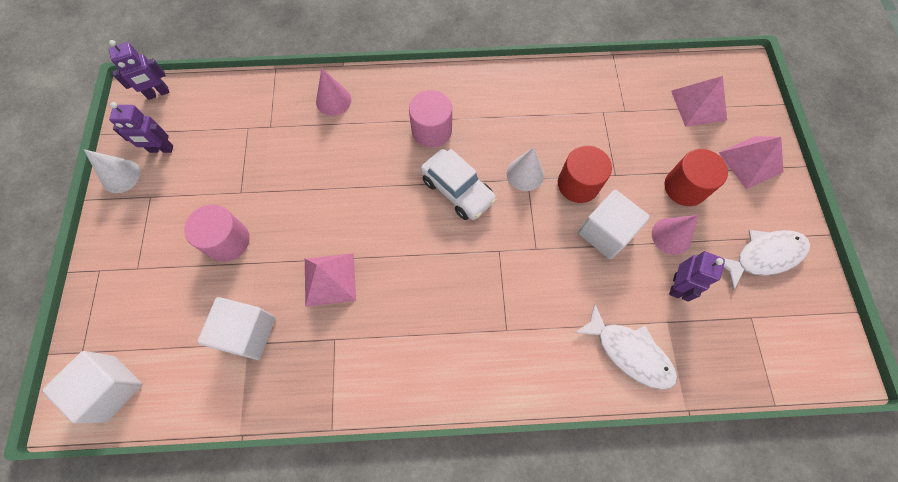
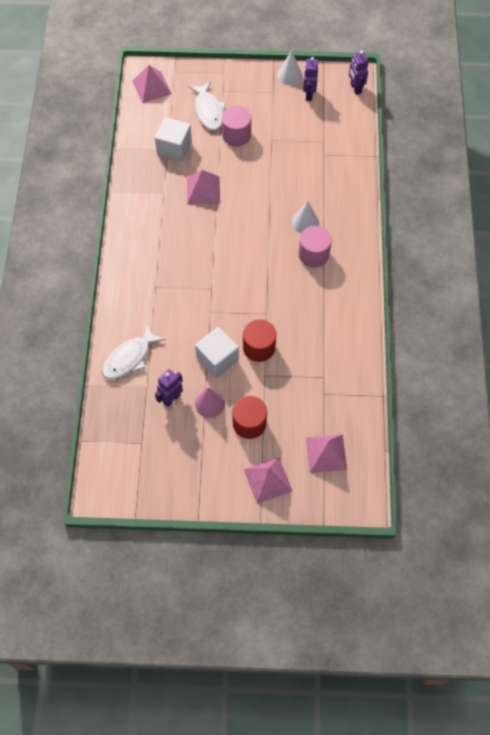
camera: 95 degrees right, 5 degrees down
(111, 388) = (151, 87): white cube -> pink pyramid
(333, 100) = (344, 192): pink cone -> none
(457, 190) = (261, 267): white car -> none
(525, 174) = (271, 312): white cone -> white cone (305, 222)
(677, 285) = (171, 398): purple robot -> purple robot turned 105 degrees clockwise
(763, 256) = (186, 465): white fish -> white fish (208, 111)

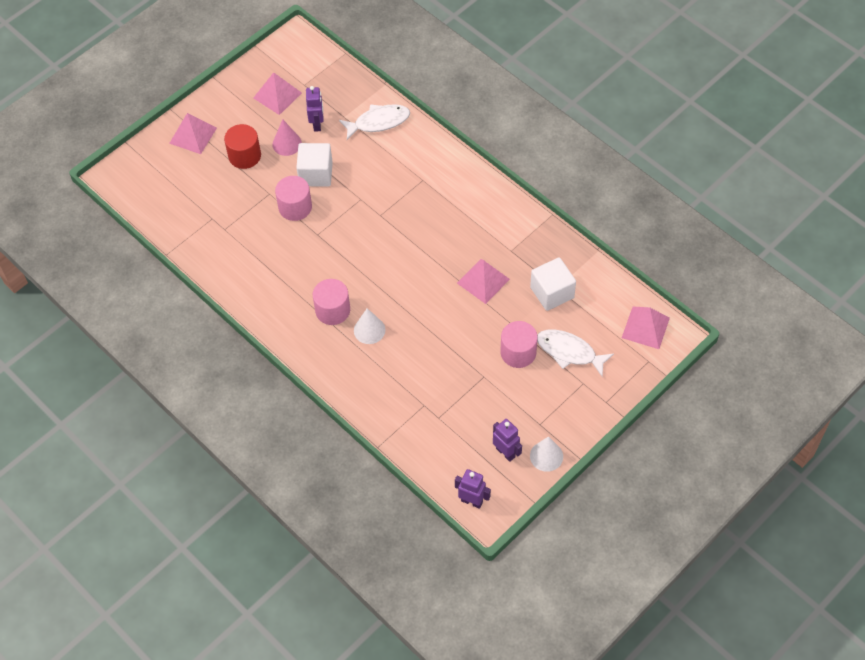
camera: 135 degrees right, 5 degrees down
(130, 358) = (378, 122): white fish -> white fish turned 75 degrees clockwise
(259, 347) = (295, 207): red cylinder -> pink cylinder
(326, 453) = (169, 183): pink pyramid -> pink pyramid (277, 95)

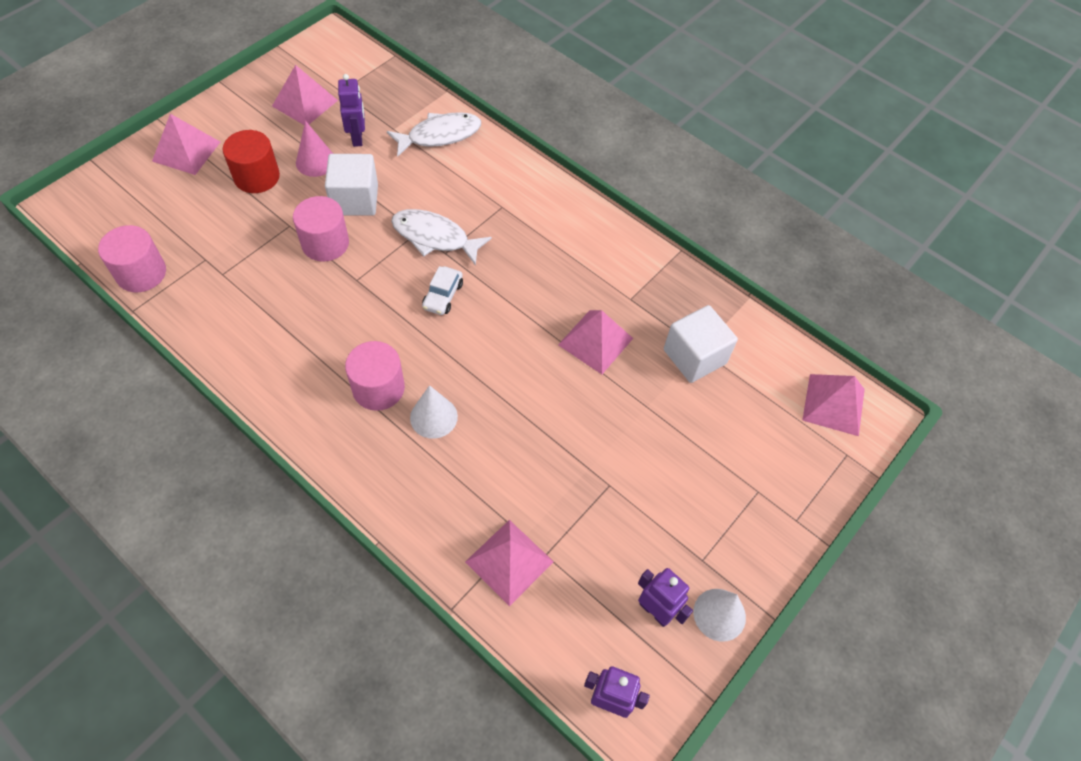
camera: 10 degrees left, 0 degrees up
(377, 247) = (443, 296): none -> white car
(415, 421) = (509, 561): none -> pink pyramid
(518, 352) = (656, 446): pink cylinder -> pink cylinder (141, 273)
(569, 352) = (731, 443): white fish -> white fish (434, 237)

